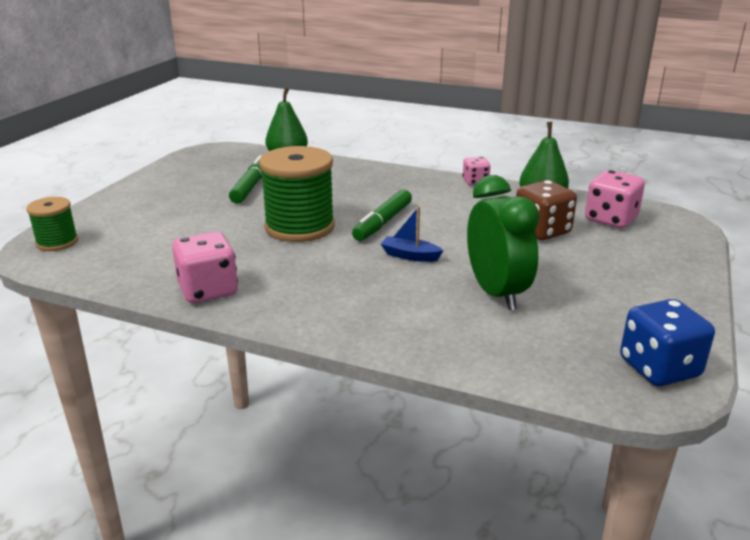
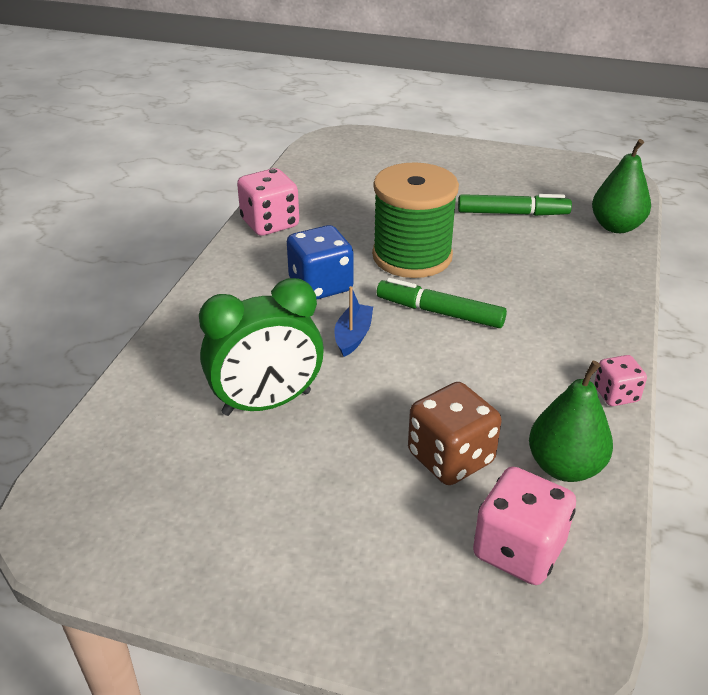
camera: 85 degrees right, 10 degrees up
(57, 242) = (351, 142): green spool -> none
(659, 368) = (93, 529): blue dice -> blue dice (320, 285)

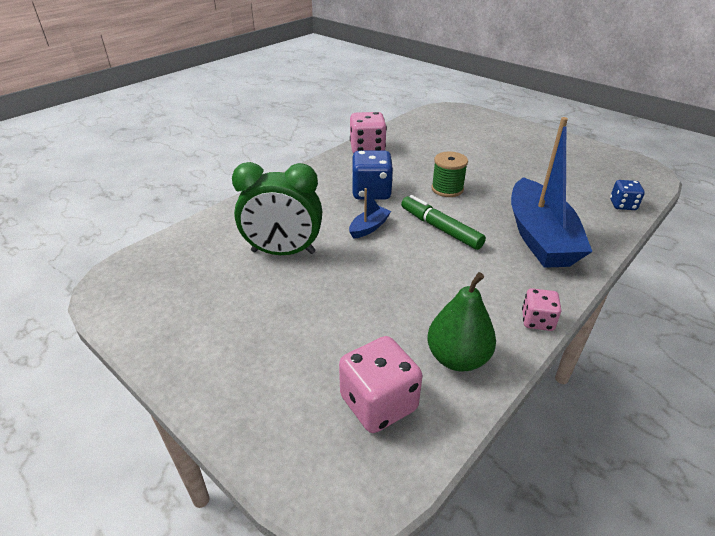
camera: 25 degrees right, 0 degrees up
(412, 256) = (447, 189): green spool -> green spool, size x0.54
(450, 458) = (376, 323): brown dice -> none
(512, 213) = (543, 179): green marker -> none
(556, 292) = (539, 237): none -> blue boat
(616, 227) = (622, 205): green pear -> blue dice

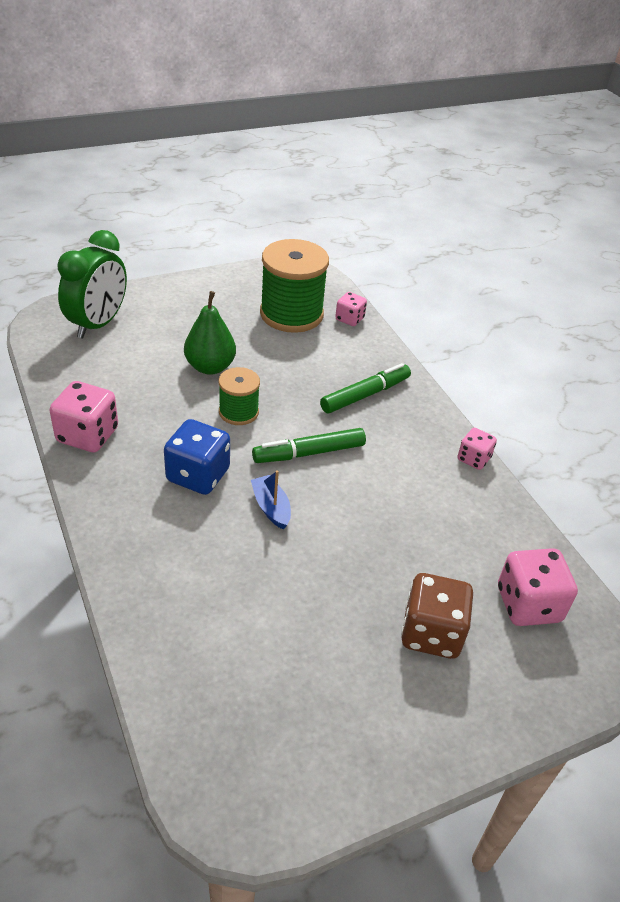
camera: 70 degrees left, 5 degrees up
(283, 252) = (272, 602): green clock -> green clock (98, 324)
(303, 341) = (431, 633): none -> brown dice
(457, 358) = (496, 530): green pear -> green pear (210, 367)
(539, 237) = (365, 395): blue boat -> green marker
(583, 179) = (291, 314): none -> green spool
(622, 205) = (349, 319): blue dice -> pink dice

